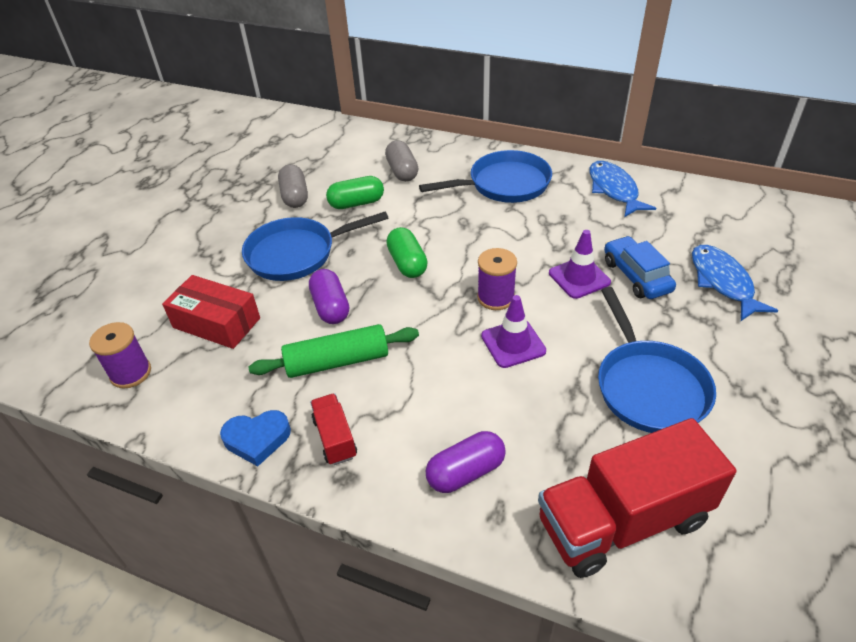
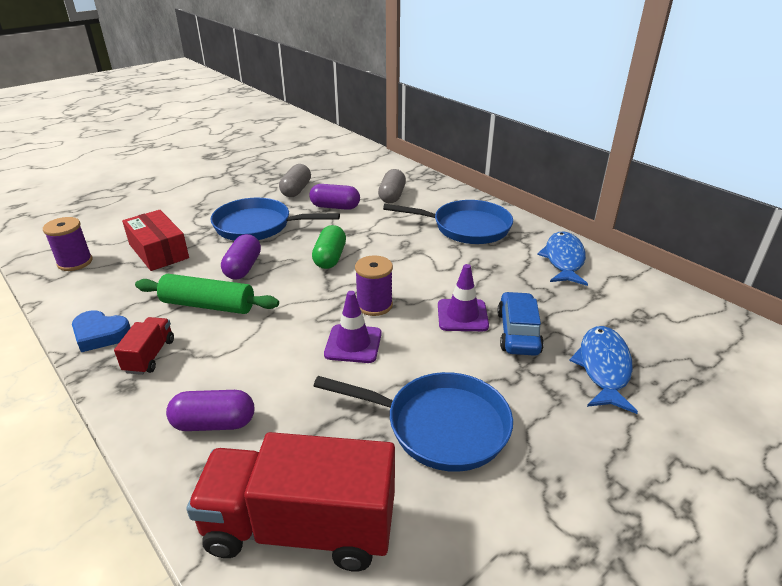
camera: 25 degrees right, 10 degrees down
(356, 203) = (335, 207): green capsule -> purple capsule
(648, 386) = (440, 426): blue pan -> blue pan turned 90 degrees counterclockwise

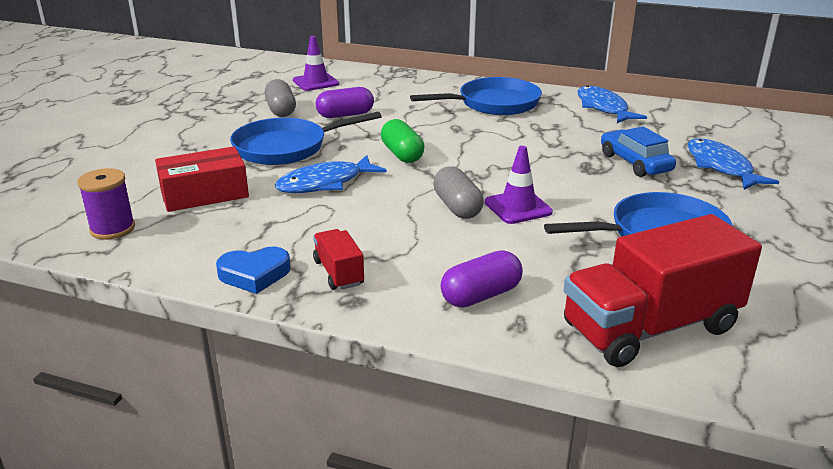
camera: 30 degrees left, 5 degrees down
(158, 251) = (204, 194): red box -> red box turned 45 degrees counterclockwise
(208, 305) = (336, 220): green rolling pin -> none
(243, 268) = (325, 183): purple capsule -> blue fish
(374, 305) = (496, 177): purple spool -> none
(392, 196) = (390, 95): grey capsule -> grey capsule (457, 207)
(462, 315) = (578, 164): purple traffic cone -> purple traffic cone (316, 82)

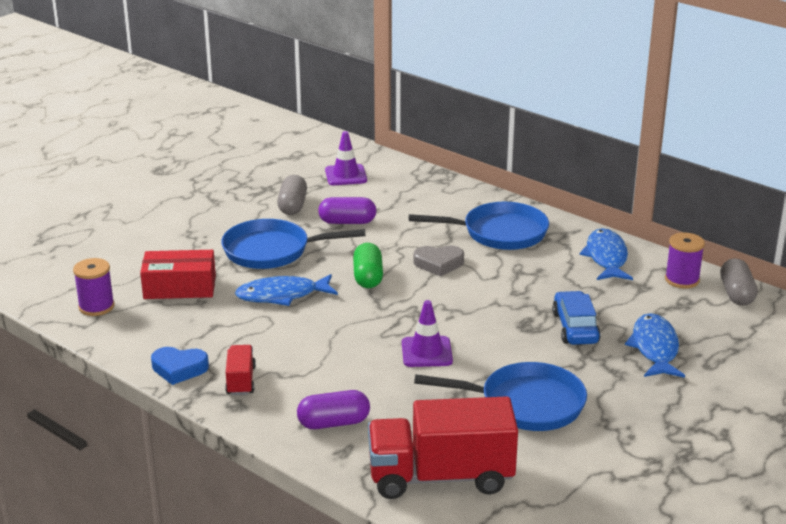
camera: 20 degrees right, 0 degrees up
(457, 207) = (375, 341): grey capsule -> grey capsule (736, 294)
(461, 134) = (438, 264): none -> grey heart
(682, 114) = (682, 280): none -> purple spool

